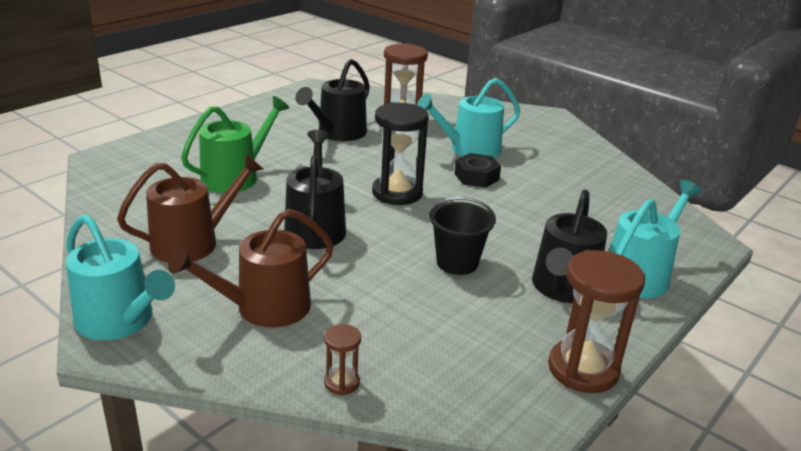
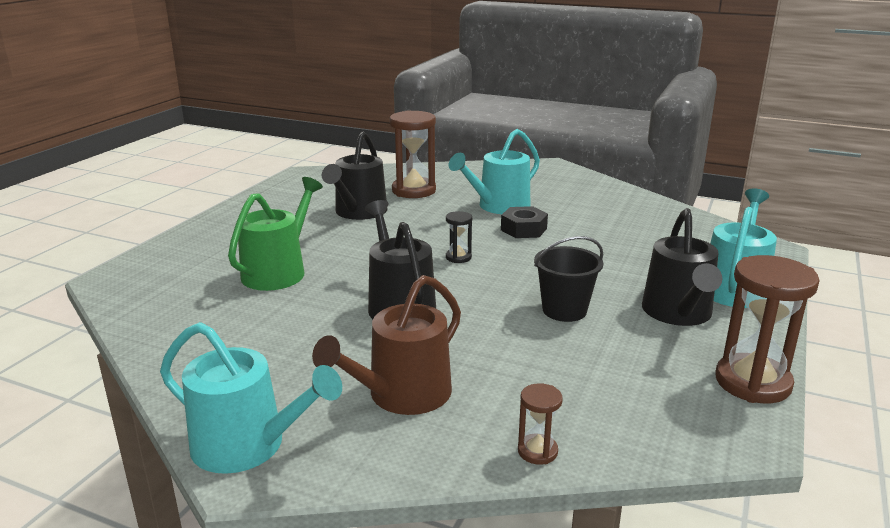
camera: 15 degrees left, 5 degrees down
(192, 242) = (276, 345): brown watering can -> none
(397, 193) = (458, 257): black hourglass -> black hourglass, size x0.48

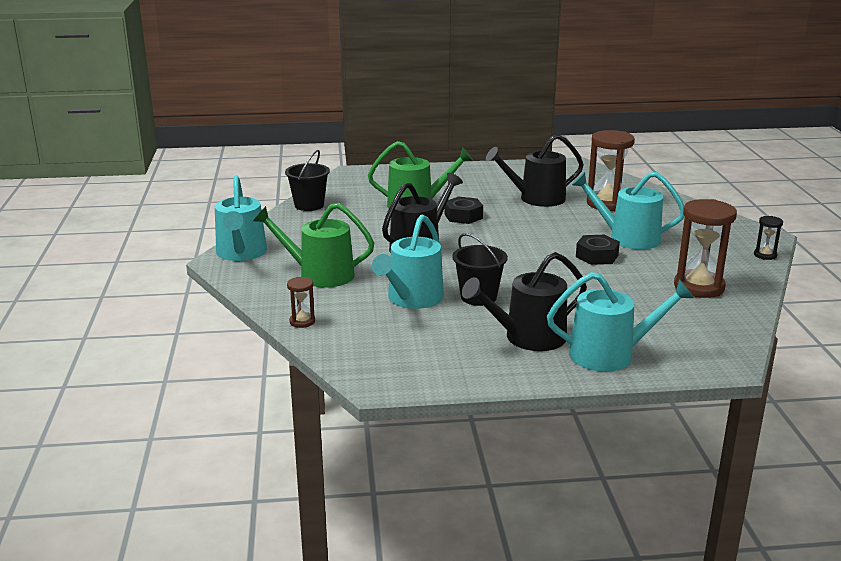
camera: 60 degrees right, 0 degrees up
(163, 340) = (309, 205): none -> black bucket
(349, 257) = (463, 216): none -> black nut
(402, 395) = (320, 274): brown watering can -> green watering can
(458, 257) = (512, 246): black hourglass -> black hourglass (765, 255)
(536, 350) = (412, 299): none -> turquoise watering can
(752, 382) = (454, 378): brown hourglass -> brown hourglass (699, 287)

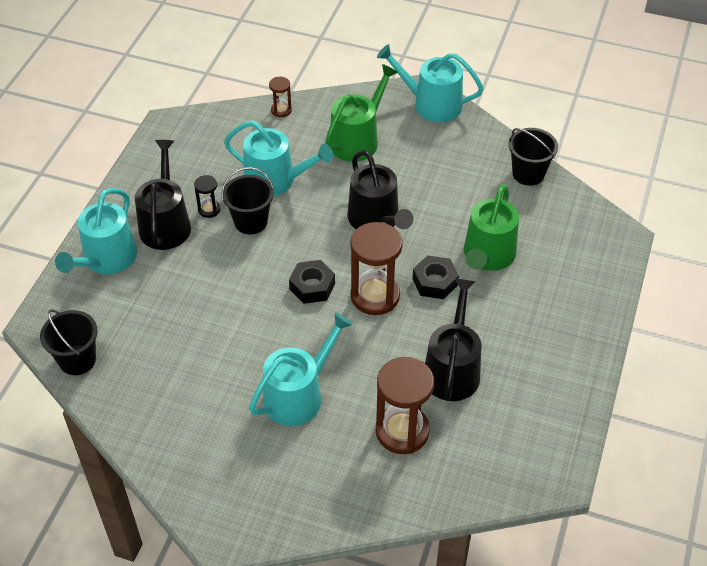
camera: 115 degrees right, 25 degrees up
(412, 299) = (275, 180): turquoise watering can -> turquoise watering can turned 150 degrees clockwise
(597, 256) = (274, 344): black nut -> black nut (312, 286)
(699, 287) = (160, 387): brown hourglass -> brown hourglass (375, 296)
(731, 330) = (77, 360): none -> black bucket
(765, 255) = (181, 496): black hourglass -> black hourglass (209, 209)

